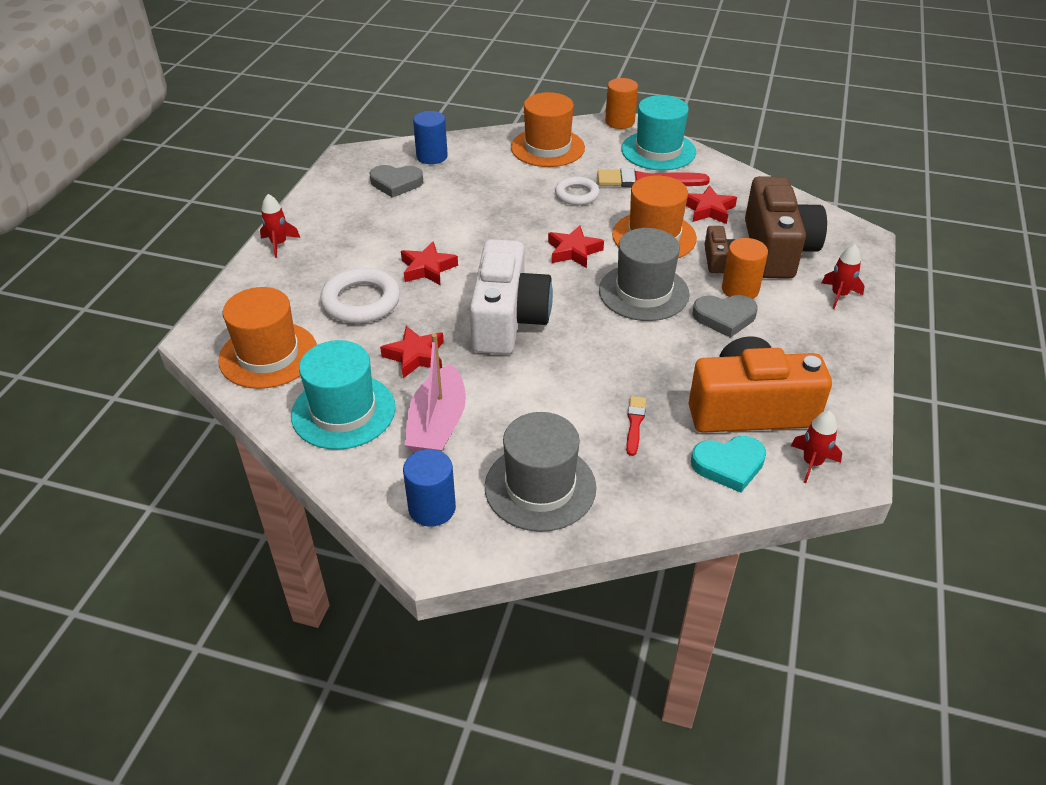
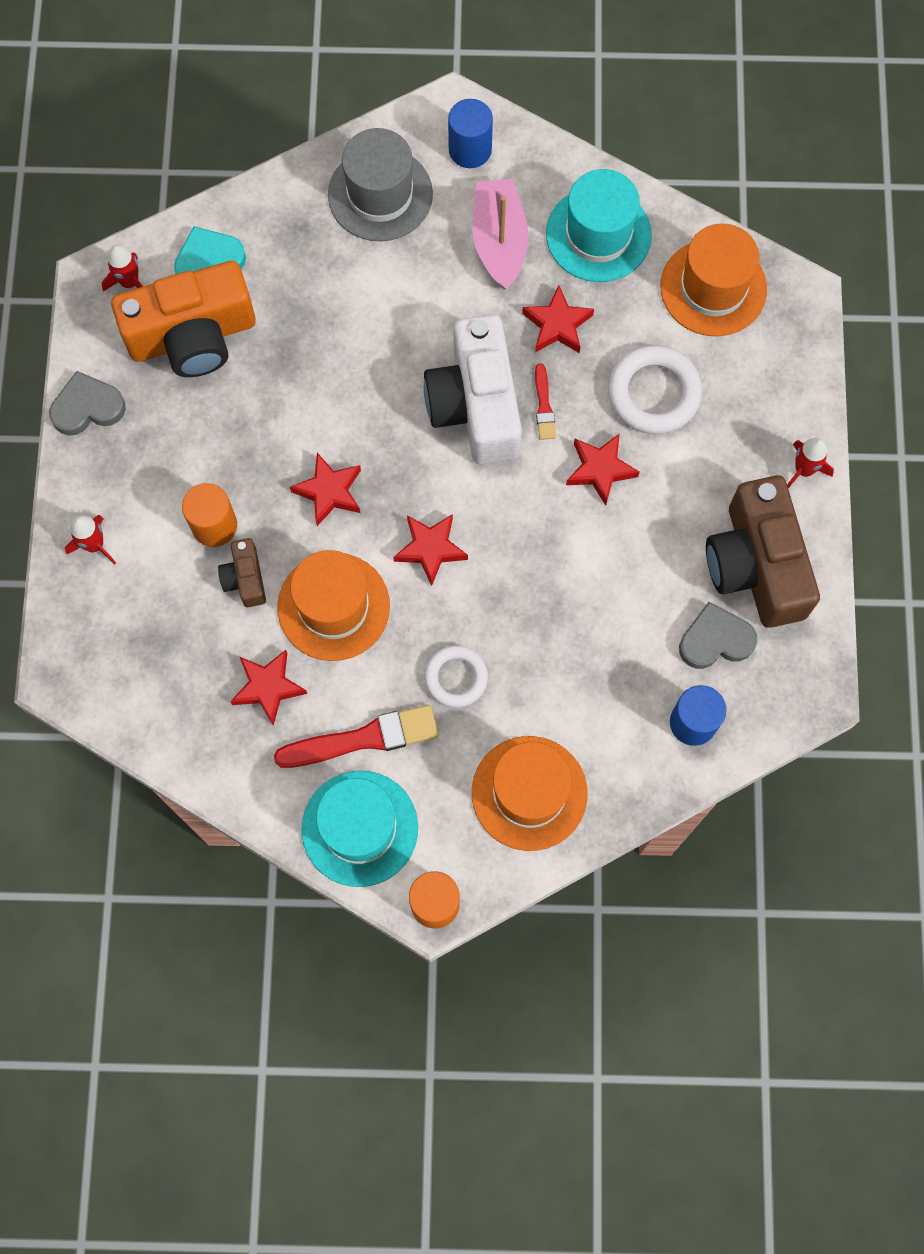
camera: 165 degrees right, 30 degrees up
(635, 424) = (306, 289): red brush -> red brush (544, 405)
(643, 292) = (329, 491): grey hat -> red star
(724, 317) = (229, 470): grey heart -> grey heart (87, 407)
(777, 249) = (171, 619): brown camera -> brown camera (756, 565)

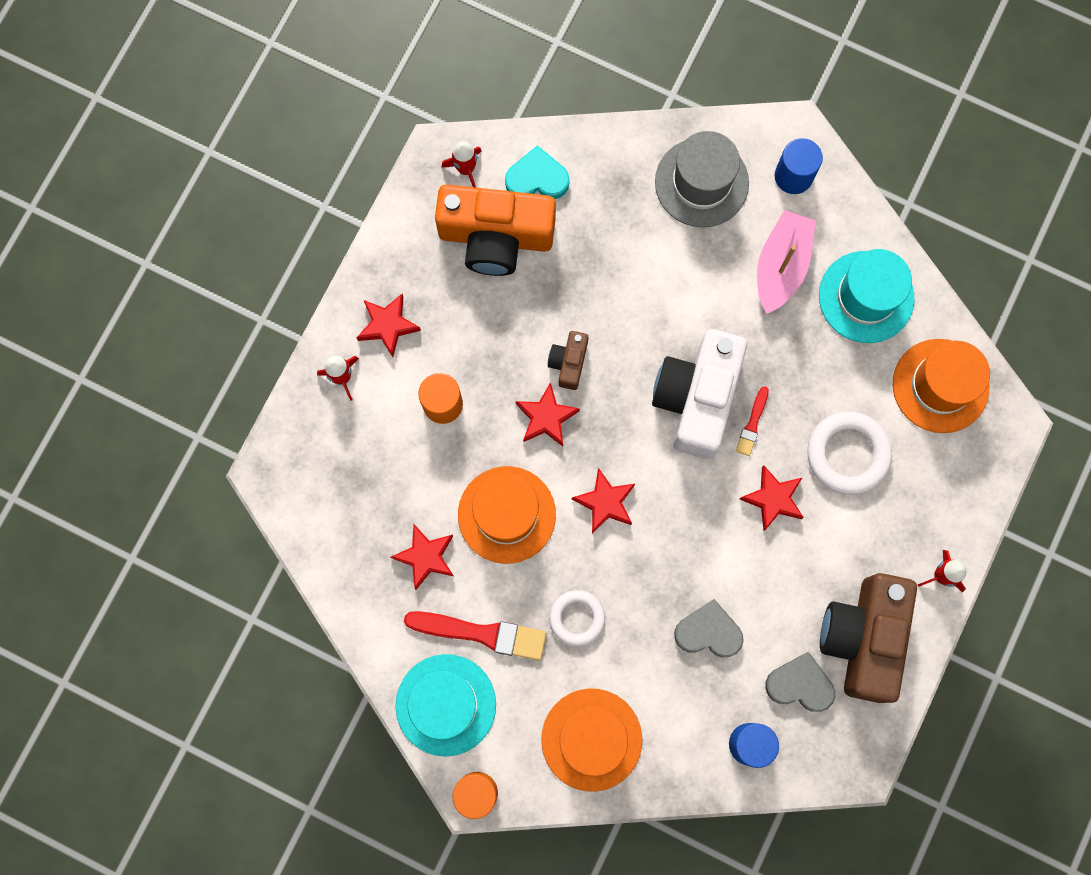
camera: 25 degrees right, 5 degrees up
(87, 407) = (386, 260): grey heart -> grey heart (708, 632)
(245, 578) = (447, 459): brown camera -> brown camera (568, 363)
(557, 325) = (796, 360): red star -> red star (388, 325)

